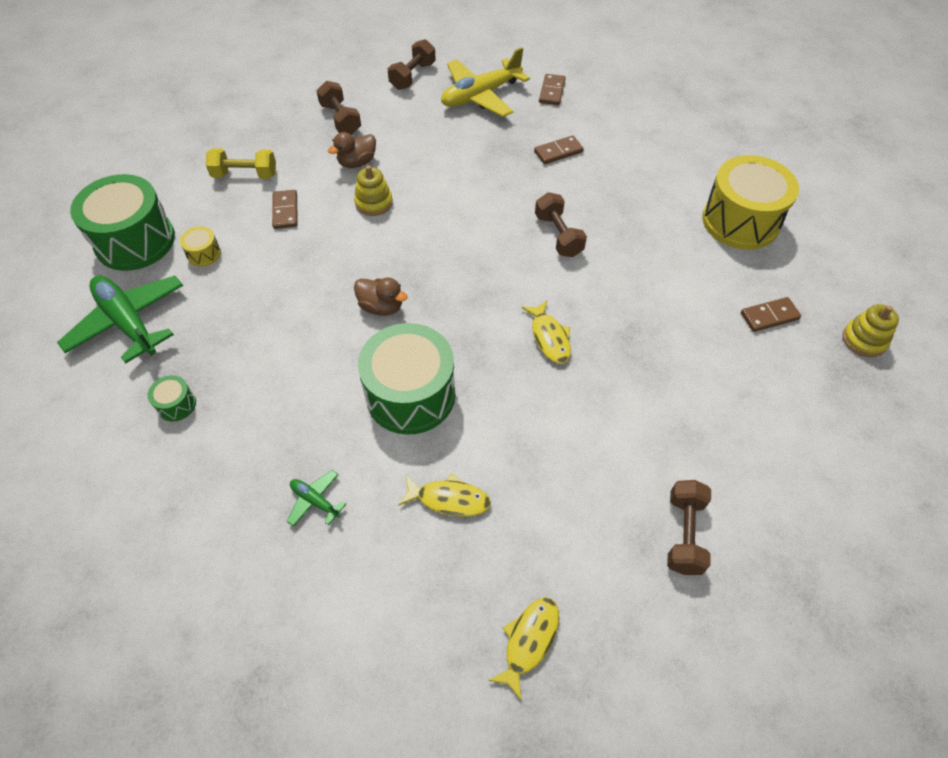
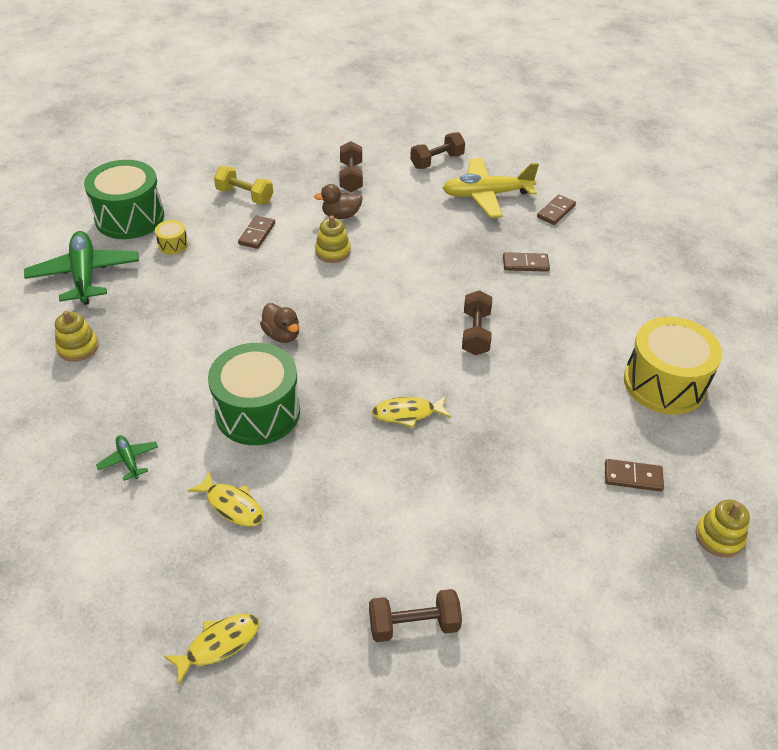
camera: 25 degrees right, 10 degrees down
(176, 404) = (78, 347): green drum -> yellow stacking toy
(549, 337) = (407, 413): yellow fish -> yellow fish turned 75 degrees clockwise
(684, 534) = (414, 624): brown dumbbell -> brown dumbbell turned 45 degrees clockwise

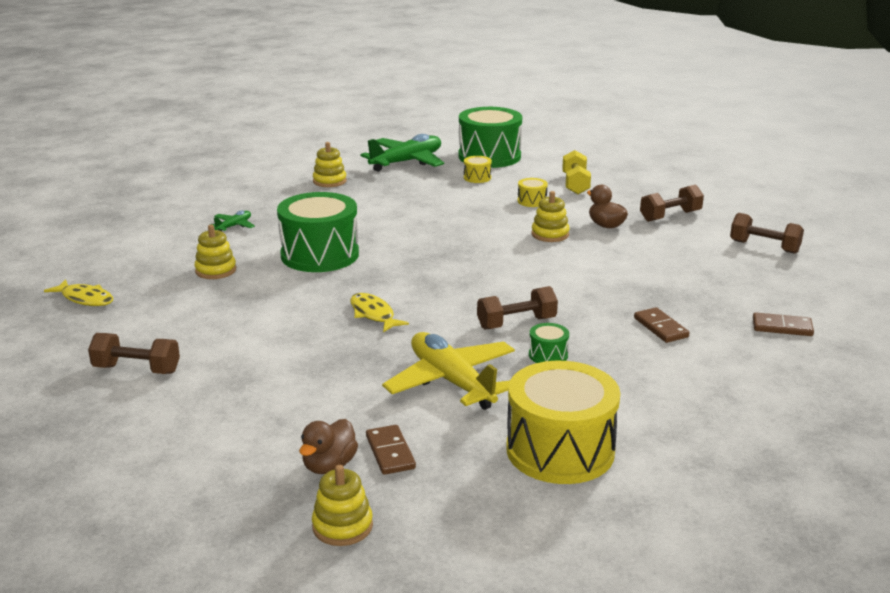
camera: 65 degrees right, 20 degrees down
(232, 505) = (215, 270): yellow fish -> yellow stacking toy
(257, 234) = (532, 201): brown domino -> yellow drum
(282, 335) = (417, 241): brown duck -> brown duck (329, 466)
(414, 624) = (137, 369): brown dumbbell -> brown dumbbell turned 45 degrees counterclockwise
(486, 195) = (748, 283): yellow plane -> yellow plane (451, 381)
(534, 336) = (548, 355): none -> green drum

